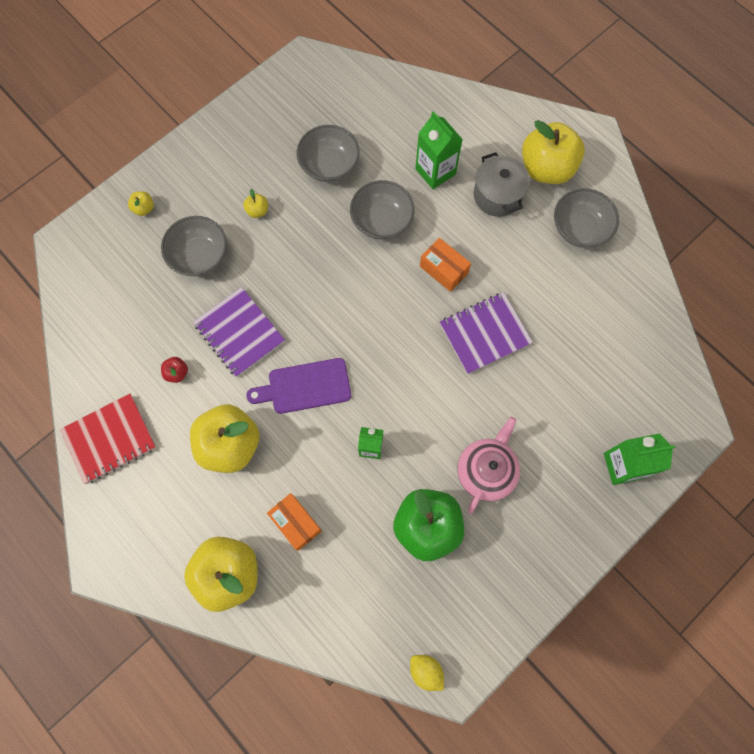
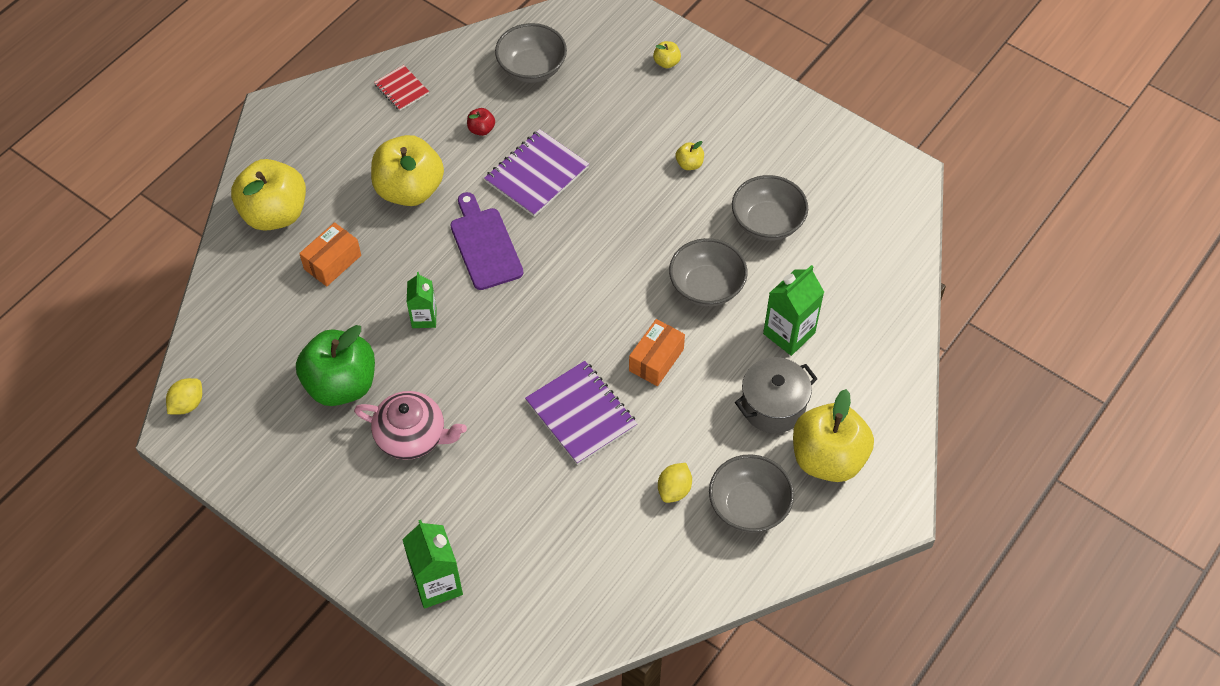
camera: 80 degrees right, 15 degrees down
(109, 439) = (401, 89): red notebook -> red notebook, size x0.56
(199, 256) = (620, 122): grey bowl -> grey bowl (532, 68)
(560, 277) = (674, 490): none -> yellow lemon

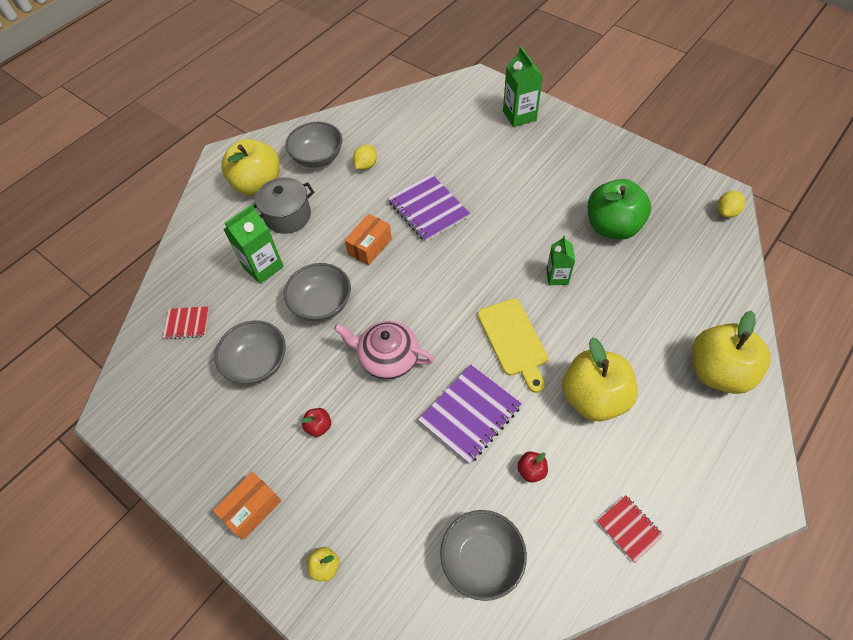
camera: 175 degrees left, 0 degrees up
(332, 262) = (648, 324): orange box -> orange box (252, 509)
(412, 435) = (551, 194): pink teapot -> pink teapot (388, 358)
(484, 245) = (513, 340): purple cutting board -> yellow cutting board
(689, 164) = (319, 426): yellow apple -> red apple
(861, 265) = (187, 323): none -> red notebook

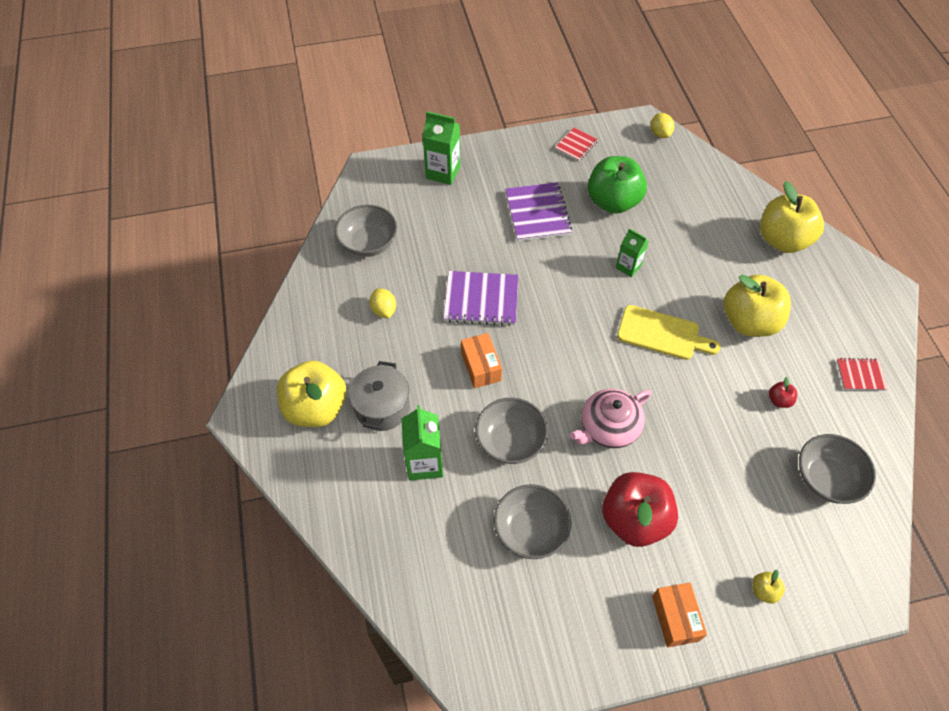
camera: 55 degrees left, 0 degrees up
(187, 323) = (433, 566): red notebook -> red notebook (576, 145)
(318, 157) = (333, 340): grey bowl -> grey bowl (368, 243)
(319, 426) = (634, 519): red apple -> red apple, size x2.48
(470, 414) = (704, 406): purple notebook -> purple notebook (537, 213)

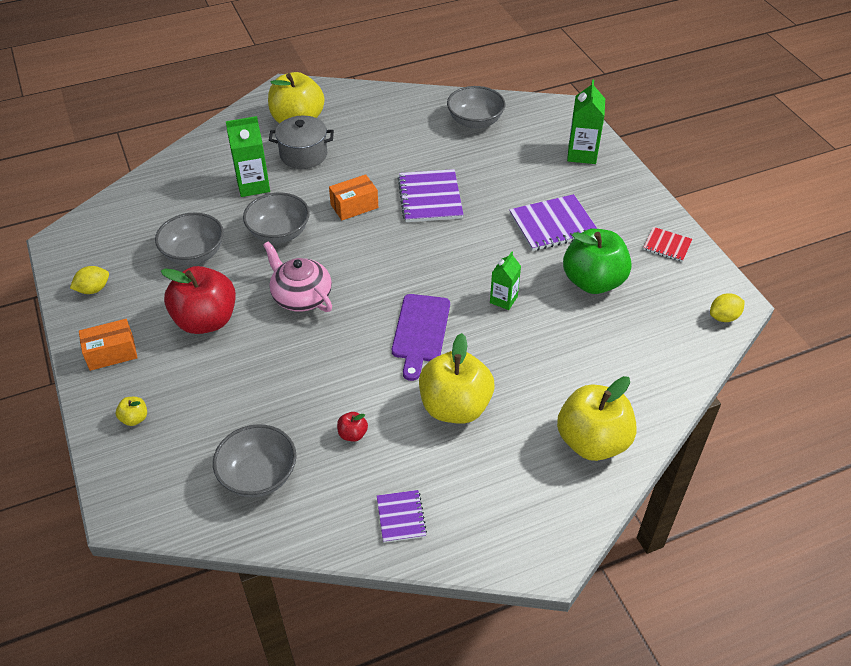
camera: 80 degrees right, 10 degrees down
(384, 310) = (402, 141): yellow lemon -> yellow lemon (93, 289)
(662, 334) = (420, 331): yellow cutting board -> purple cutting board
(860, 375) = (401, 517): red notebook -> purple notebook

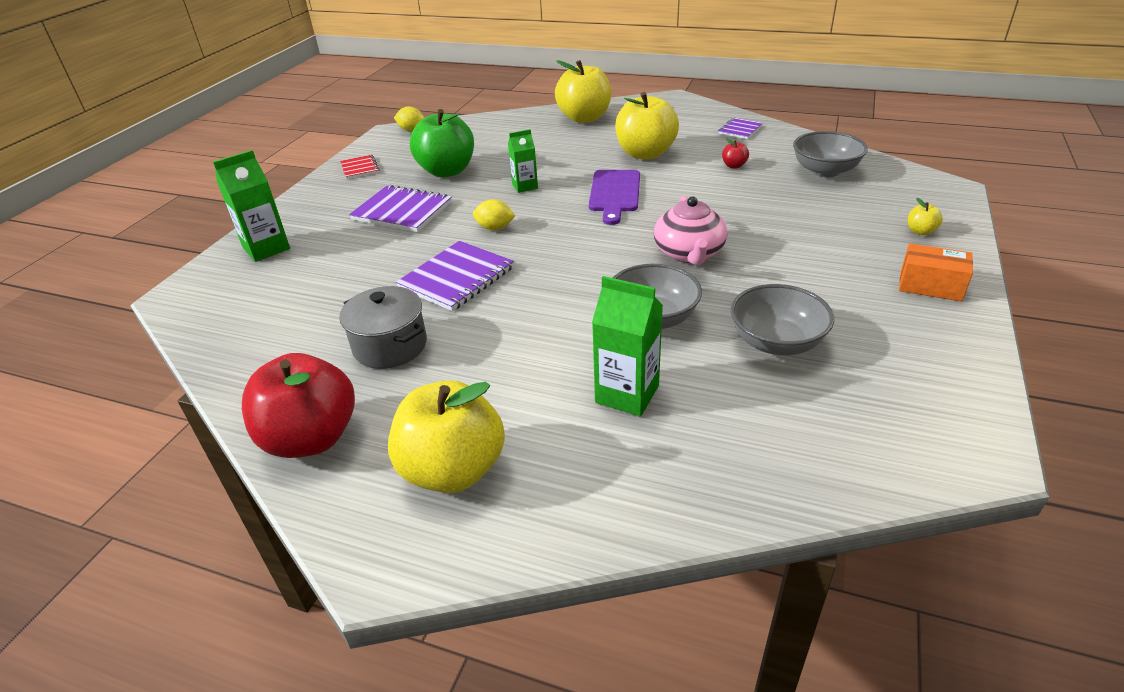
camera: 135 degrees left, 10 degrees down
(93, 289) = (937, 359): yellow lemon -> yellow lemon (495, 228)
(206, 320) = (805, 273): red apple -> red apple (311, 438)
(303, 155) = (515, 403): grey pot -> grey pot (390, 346)
(354, 206) = (539, 306): orange box -> none
(420, 331) = (614, 193): purple cutting board -> purple cutting board turned 135 degrees clockwise
(475, 121) = (274, 333): grey bowl -> none

